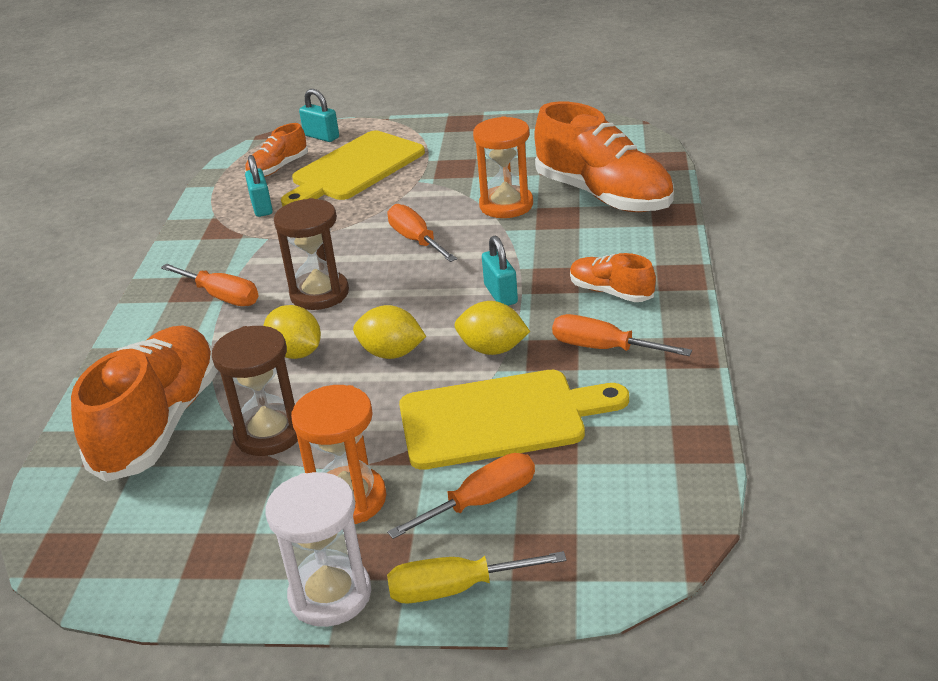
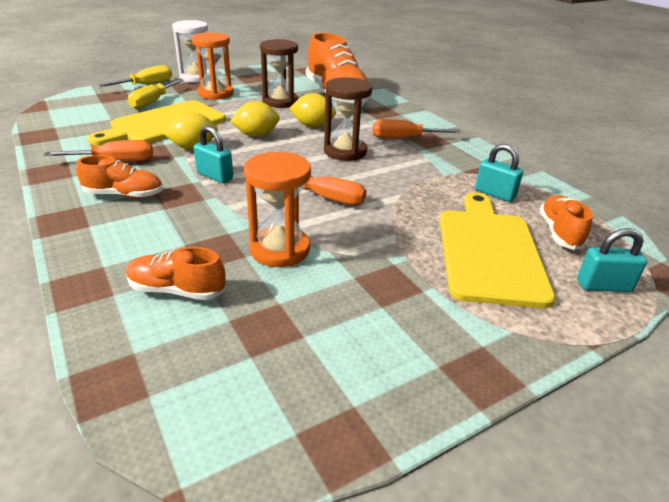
camera: 140 degrees right, 0 degrees up
(481, 502) = (153, 102): orange screwdriver -> yellow screwdriver
(603, 195) = (177, 290): orange shoe -> orange shoe, size x0.49

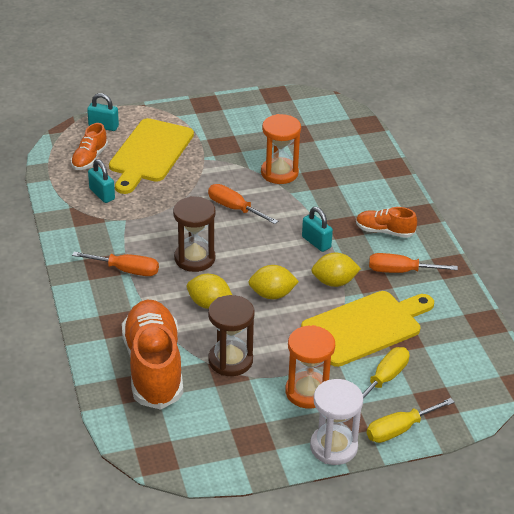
camera: 165 degrees left, 5 degrees up
(177, 290) = (341, 158): orange shoe -> none

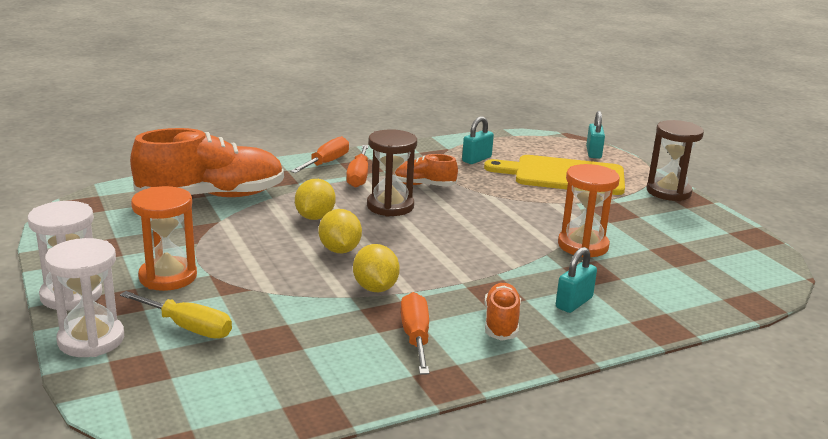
camera: 80 degrees right, 15 degrees down
(89, 158) = (532, 151): orange shoe -> orange shoe (422, 185)
(230, 360) = (222, 232): brown hourglass -> brown hourglass (668, 192)
(234, 208) = (492, 222): orange screwdriver -> orange screwdriver (326, 163)
(316, 242) = (452, 274): turquoise padlock -> turquoise padlock (574, 303)
(365, 327) = (290, 312): yellow cutting board -> none
(399, 429) = (91, 340): yellow screwdriver -> white hourglass

